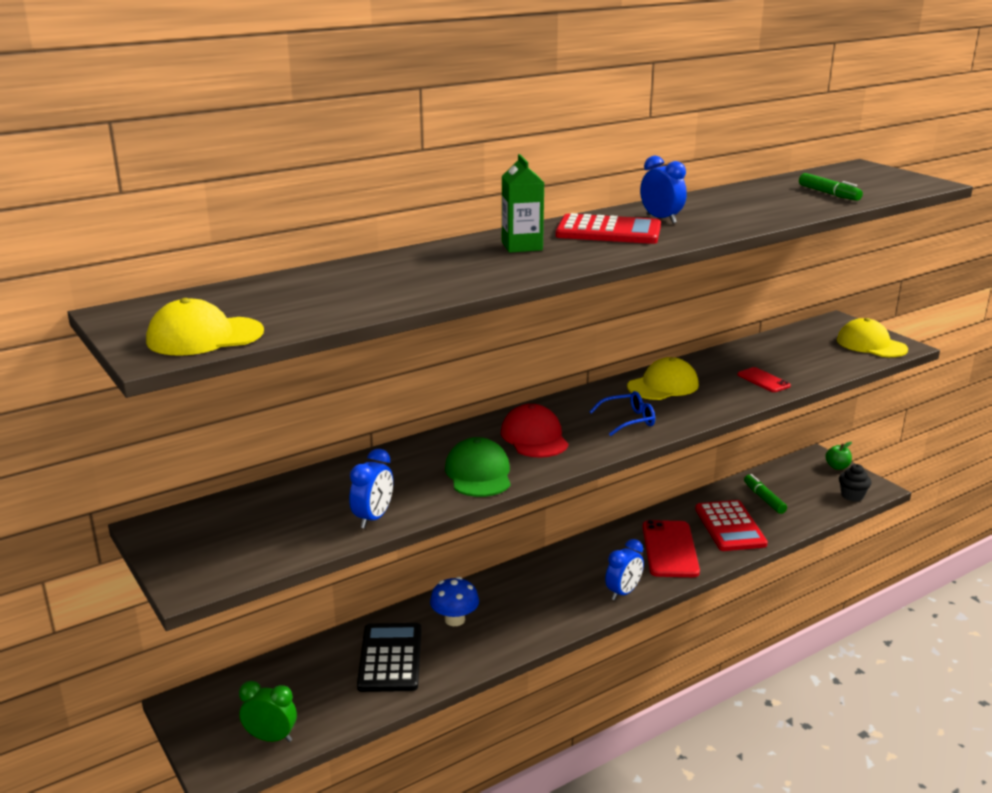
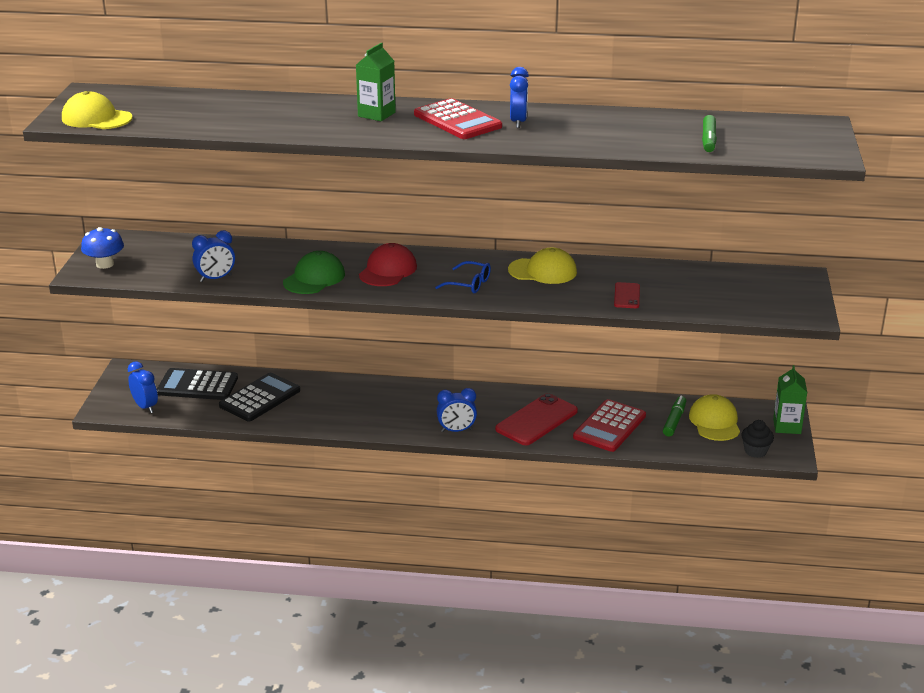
camera: 40 degrees right, 5 degrees up
(271, 738) = (145, 407): green clock -> blue clock
(299, 680) = (197, 385): none -> black calculator
(455, 619) = (327, 395): blue mushroom -> blue mushroom (105, 264)
(837, 467) = (787, 426): green apple -> green carton
(871, 345) = (784, 304): yellow cap -> yellow cap (714, 422)

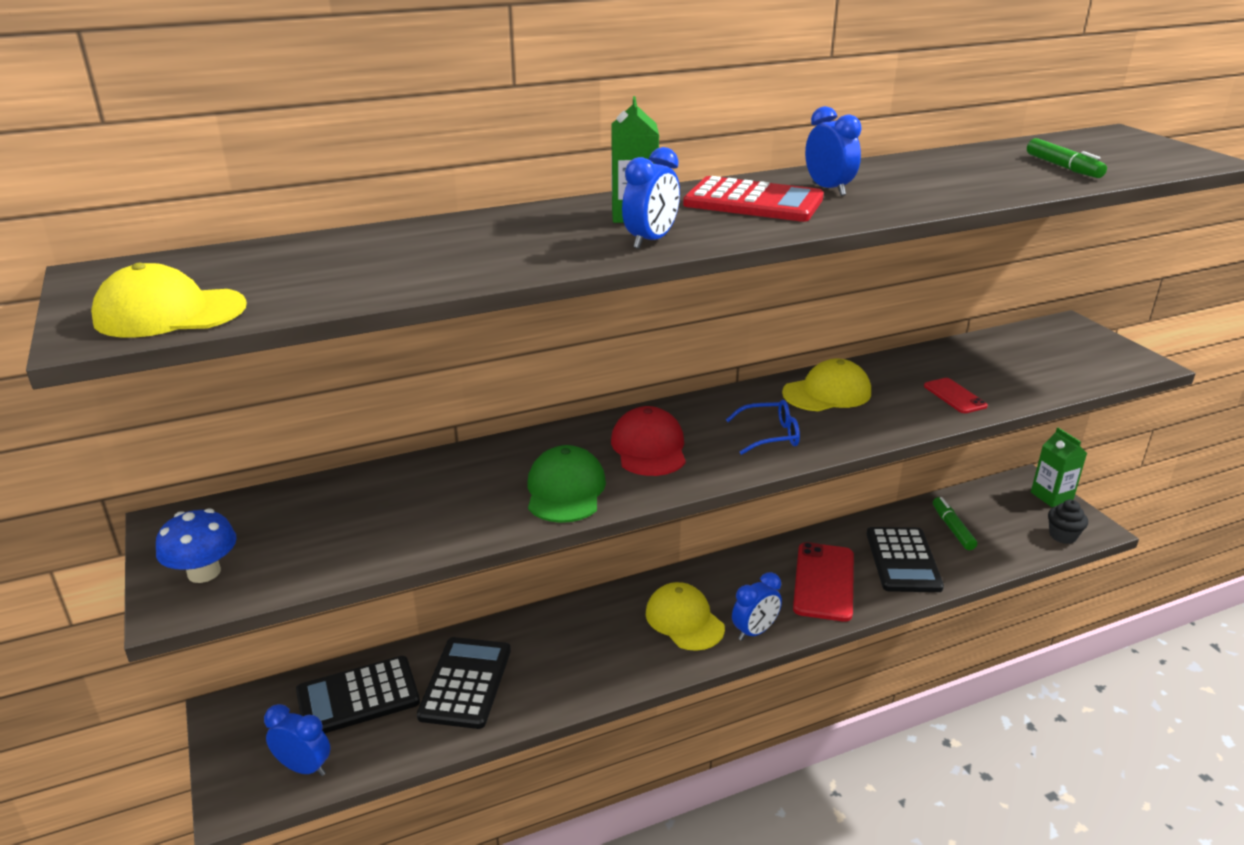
camera: 30 degrees left, 0 degrees up
(216, 278) = (419, 538): blue clock -> blue clock (651, 241)
(609, 426) = (903, 560): red calculator -> black calculator
(714, 422) = (988, 516): yellow cap -> yellow cap (684, 620)

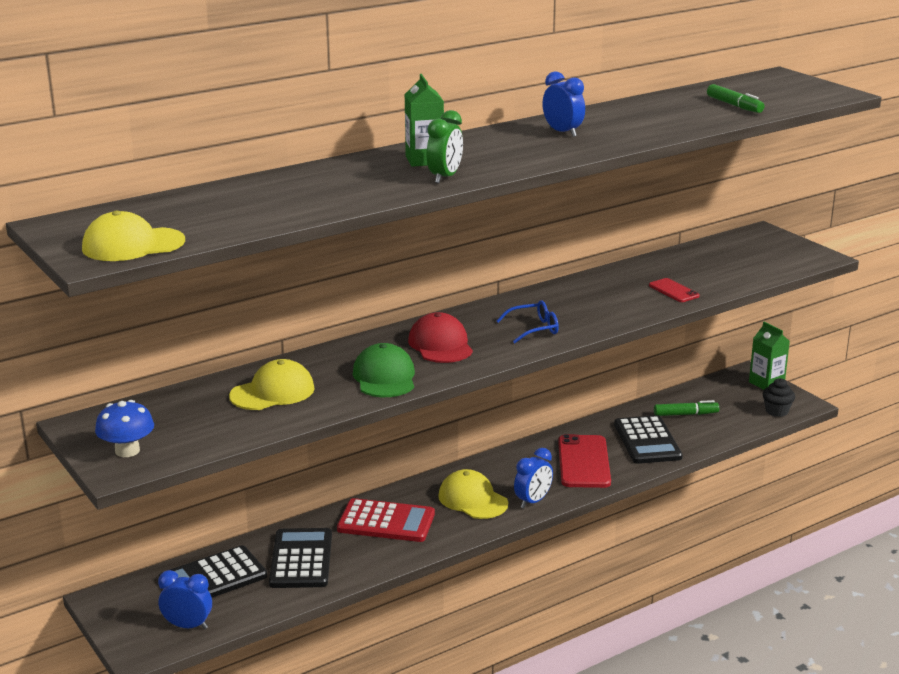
camera: 10 degrees left, 5 degrees down
(651, 241) = (445, 177): blue clock -> green clock
(753, 202) = (509, 145): red calculator -> red calculator (386, 522)
(827, 393) = (572, 296): yellow cap -> yellow cap (272, 392)
(952, 528) = (685, 414): green marker -> green marker turned 105 degrees clockwise

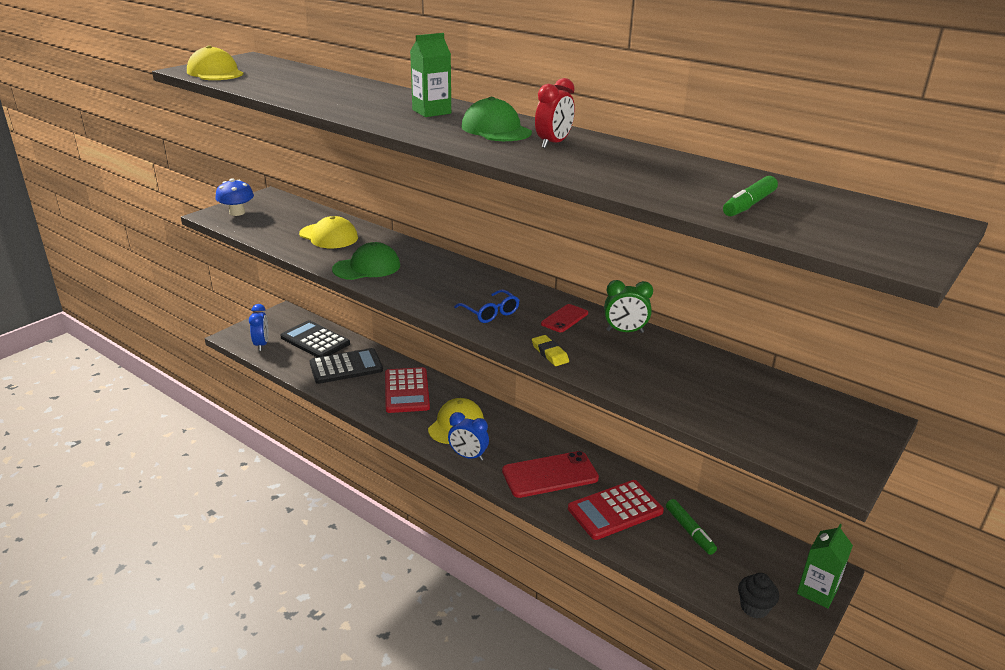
camera: 70 degrees right, 5 degrees up
(440, 345) = (435, 279): red cap -> none
(445, 177) = (390, 120): green clock -> green clock (625, 331)
(506, 145) = (496, 130): none -> green cap
(562, 132) = (553, 144): blue clock -> red clock
(624, 316) = (550, 353): none -> yellow eraser
(647, 441) = (615, 510): black calculator -> red calculator
(673, 291) = (634, 375): red phone -> red phone (564, 318)

